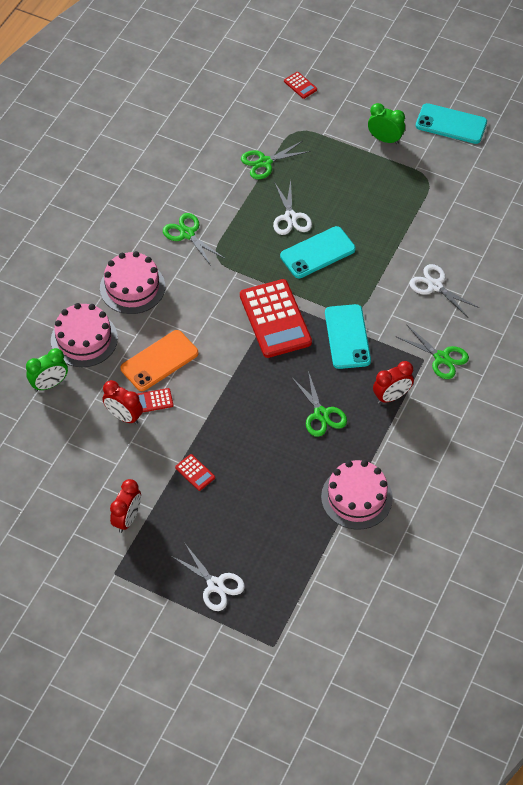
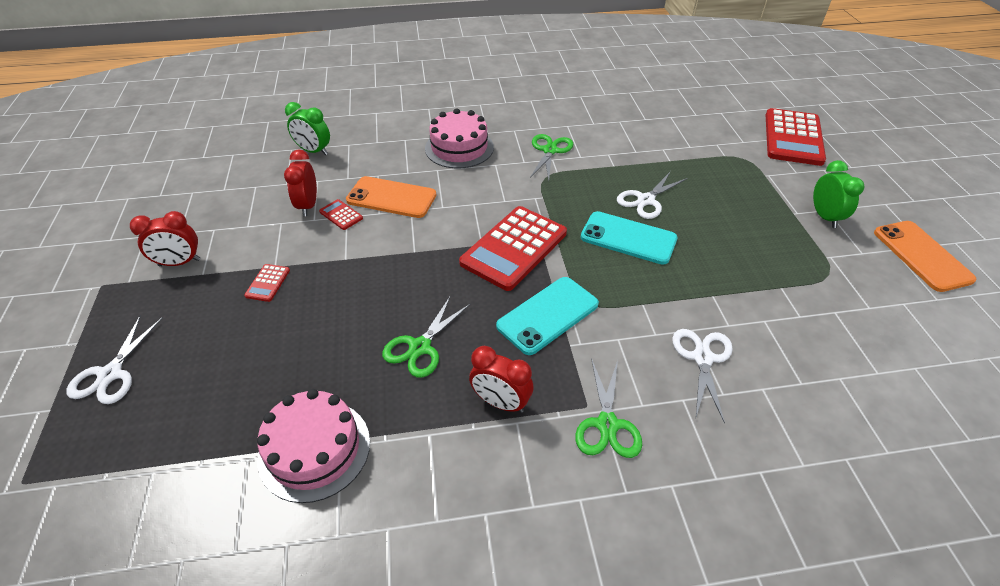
camera: 55 degrees right, 10 degrees down
(84, 339) = (378, 148): pink cake -> none
(265, 162) = (683, 157): green scissors -> none
(300, 85) = (793, 138): red calculator -> red calculator, size x2.39
(451, 124) = (922, 256): turquoise phone -> orange phone

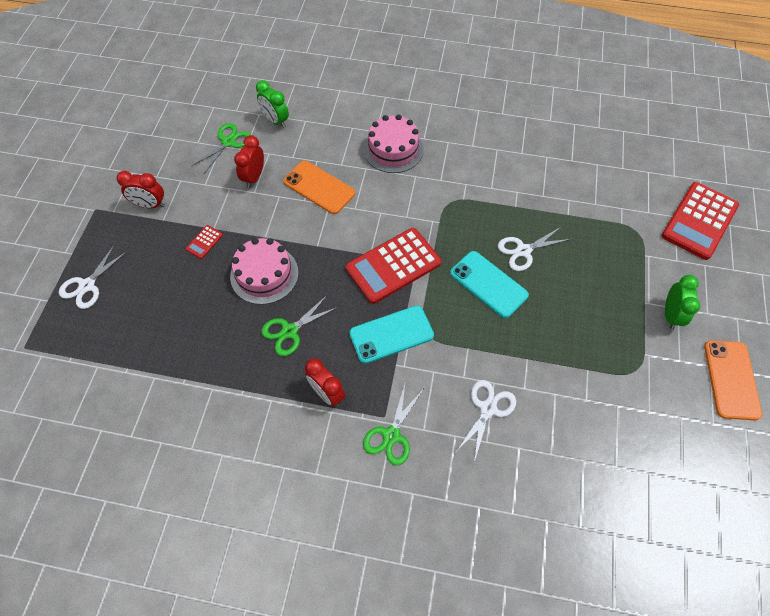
camera: 20 degrees right, 15 degrees up
(314, 449) = (196, 385): pink cake -> pink cake (264, 274)
(341, 215) = (275, 194): red calculator -> none
(550, 151) = (468, 174): green scissors -> green scissors (228, 142)

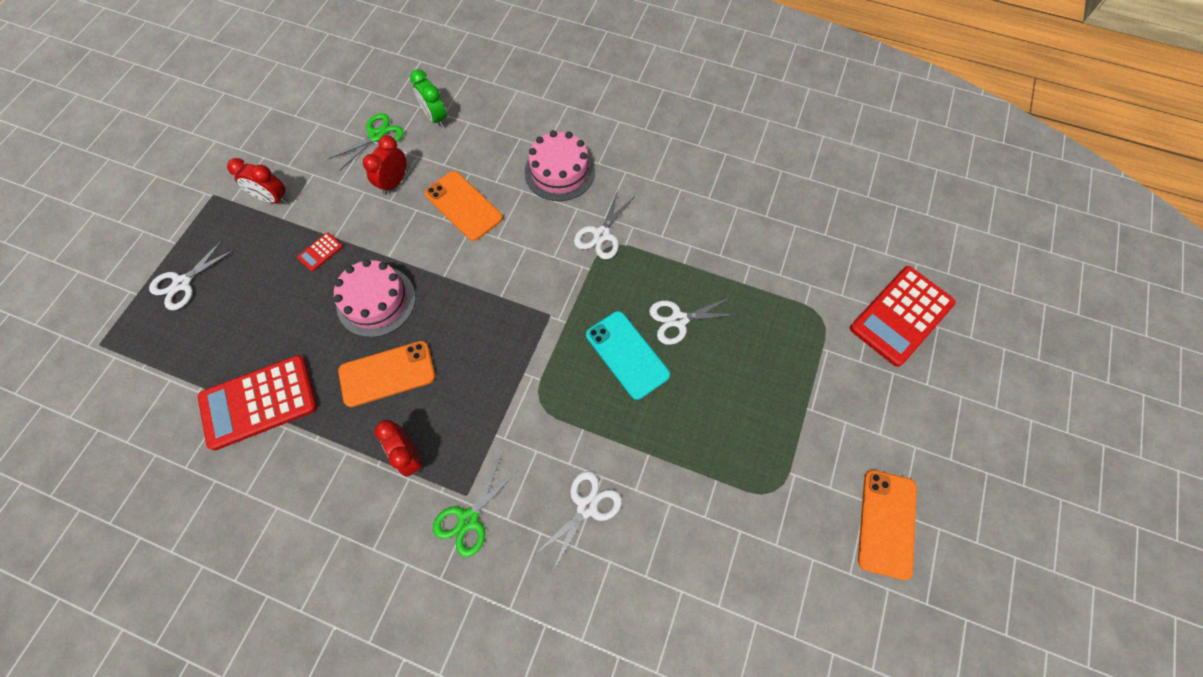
camera: 10 degrees right, 5 degrees up
(290, 331) = (387, 374): green scissors -> orange phone
(391, 334) = (499, 397): turquoise phone -> none
(393, 266) = (523, 314): red calculator -> red calculator (259, 402)
(442, 194) = (601, 234): none -> white scissors
(670, 315) = (834, 429): green clock -> none

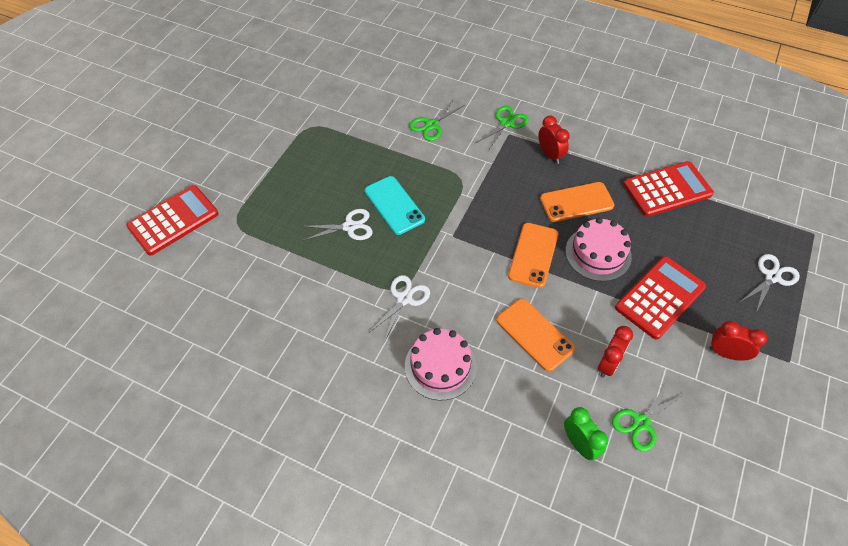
camera: 175 degrees left, 10 degrees down
(320, 252) = (659, 297): red calculator -> red calculator, size x2.39
(587, 507) = (431, 125): white scissors -> green scissors
(886, 523) = (247, 110): orange phone -> orange phone (533, 255)

